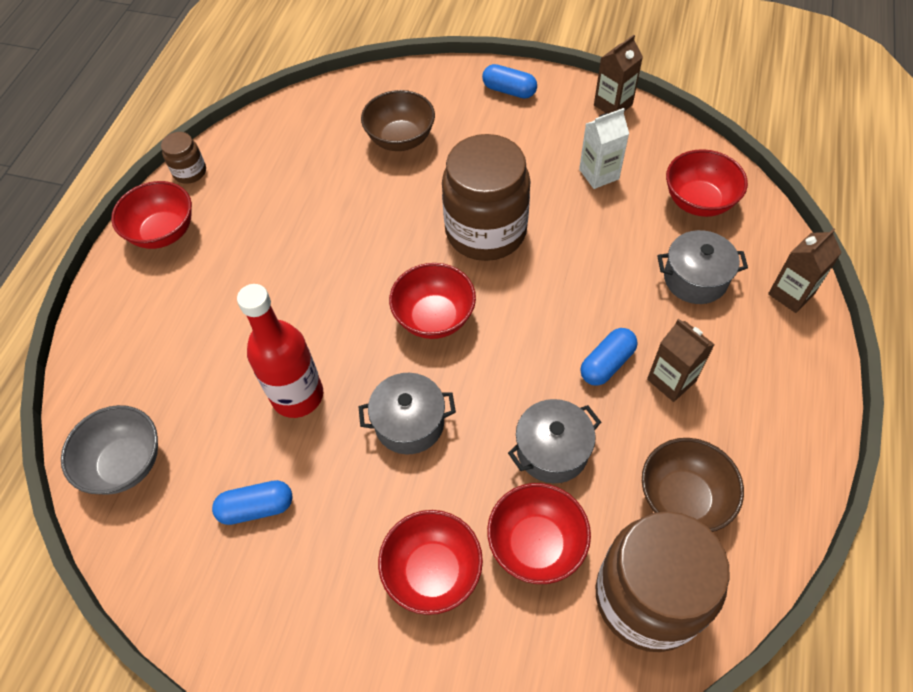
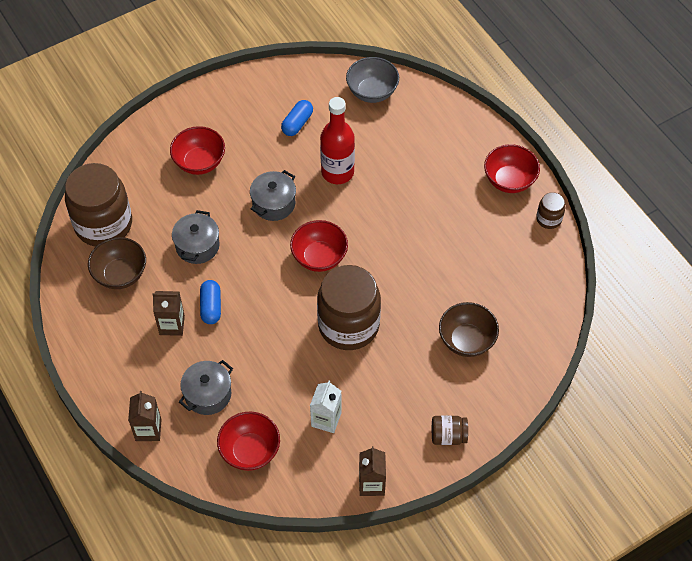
camera: 130 degrees right, 0 degrees up
(509, 91) = (448, 436): blue capsule -> brown jar
(536, 544) = (167, 205): red bowl -> none

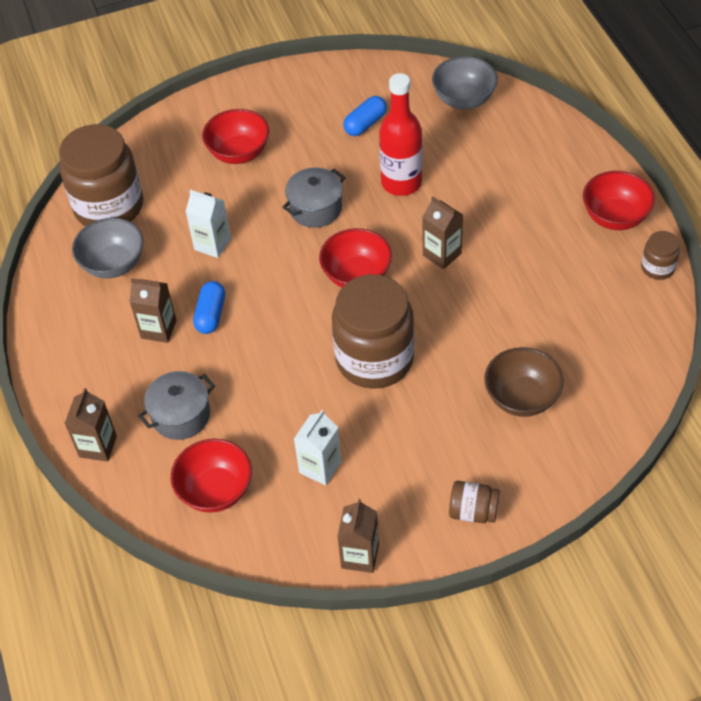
camera: 15 degrees right, 5 degrees down
(120, 274) = (113, 264): brown bowl -> grey bowl
(197, 246) = (212, 244): grey pot -> white carton
(382, 230) = (442, 254): none -> brown carton

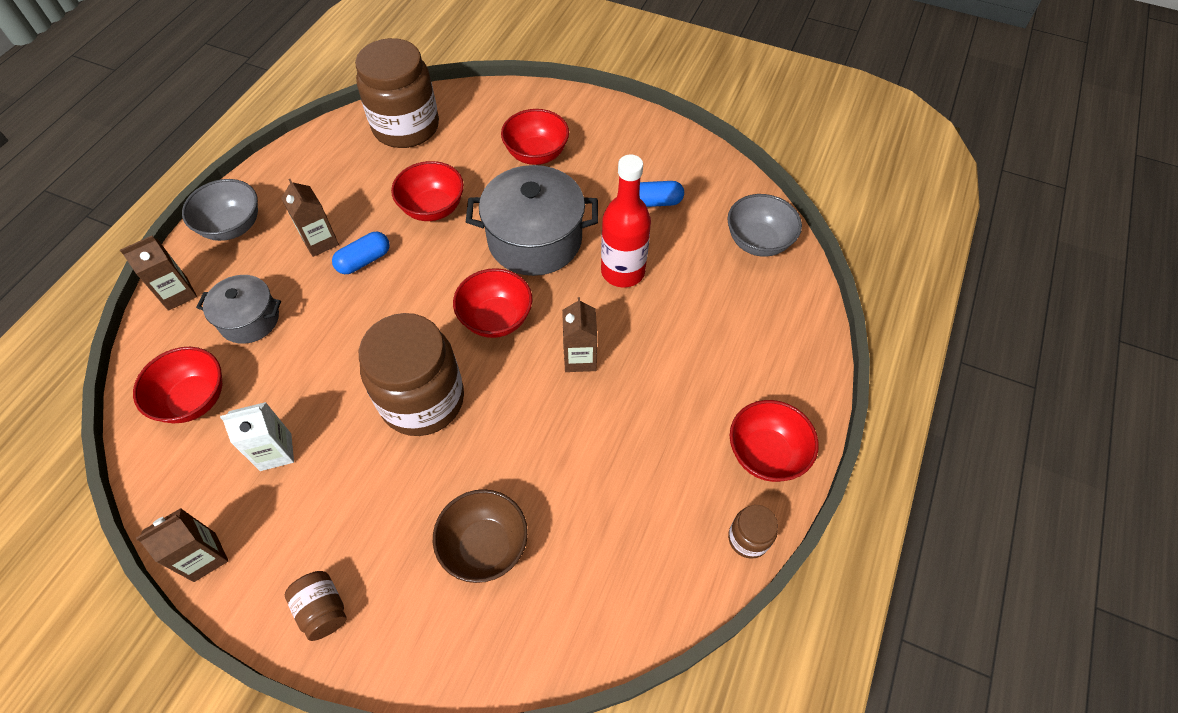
camera: 40 degrees right, 5 degrees up
(113, 264) = (356, 170): grey bowl -> grey bowl (232, 227)
(212, 244) = (433, 208): white carton -> red bowl
(315, 208) = (535, 240): grey pot -> grey pot, size x1.70

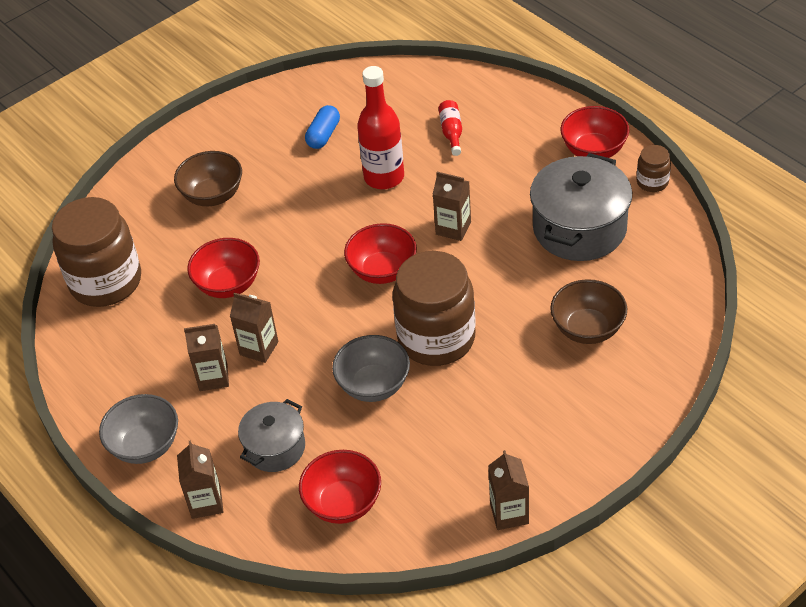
camera: 60 degrees left, 10 degrees down
(275, 452) = (433, 449): white carton -> none
(323, 609) = (593, 440): brown jar -> none
(364, 260) = (259, 348): blue capsule -> brown carton
(535, 240) = (313, 223): grey pot -> grey pot (579, 228)
(536, 154) = (213, 195): red bowl -> brown bowl
(717, 305) = (451, 132): none -> red bottle
(758, 242) = (406, 88): grey bowl -> grey bowl (373, 385)

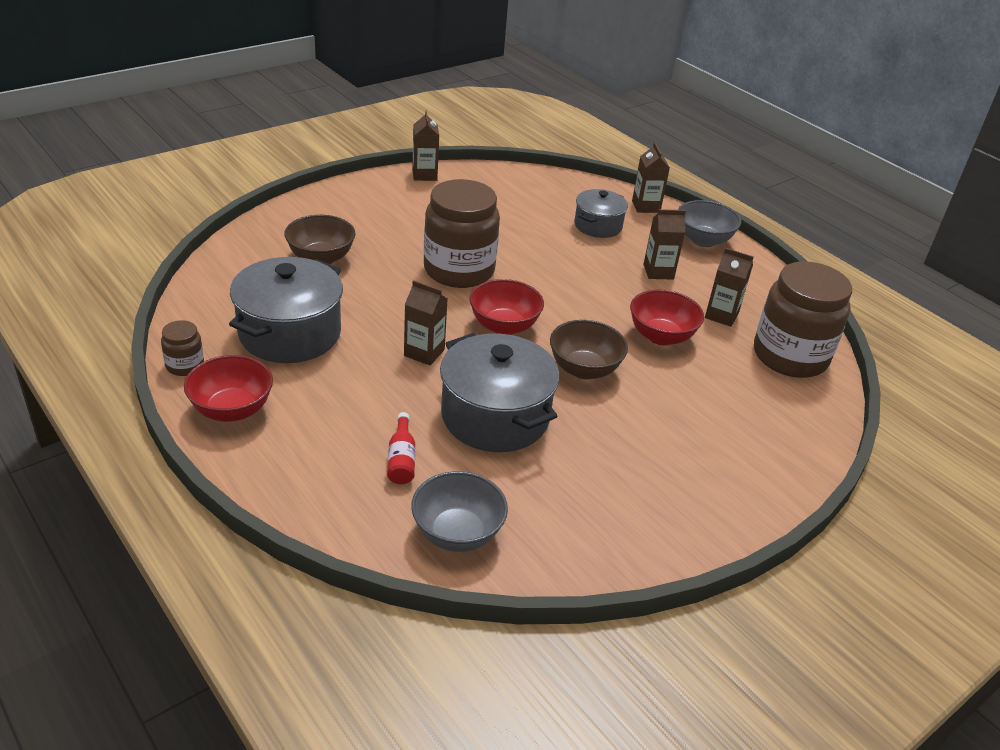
camera: 175 degrees right, 10 degrees down
(213, 195) = (701, 426): brown bowl -> brown bowl (584, 369)
(259, 348) = (621, 285): brown carton -> brown carton (721, 315)
(323, 135) = (571, 482): blue capsule -> none
(343, 503) = (543, 194): red bowl -> none
(373, 385) = (518, 249): grey bowl -> grey bowl (457, 533)
(384, 177) = (495, 416): red bottle -> grey pot

